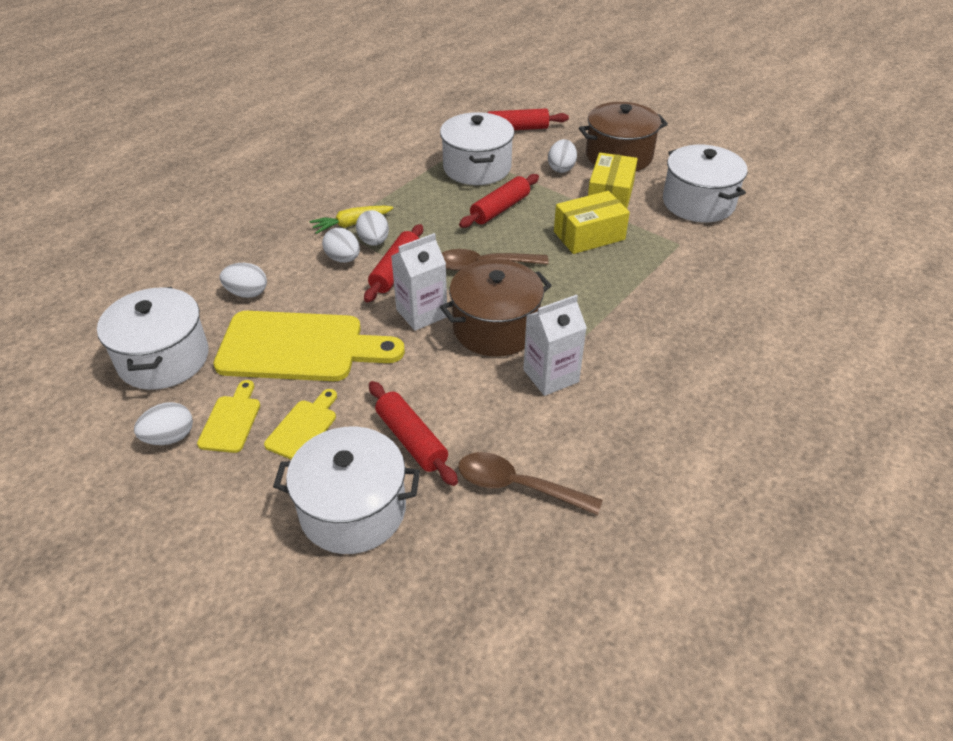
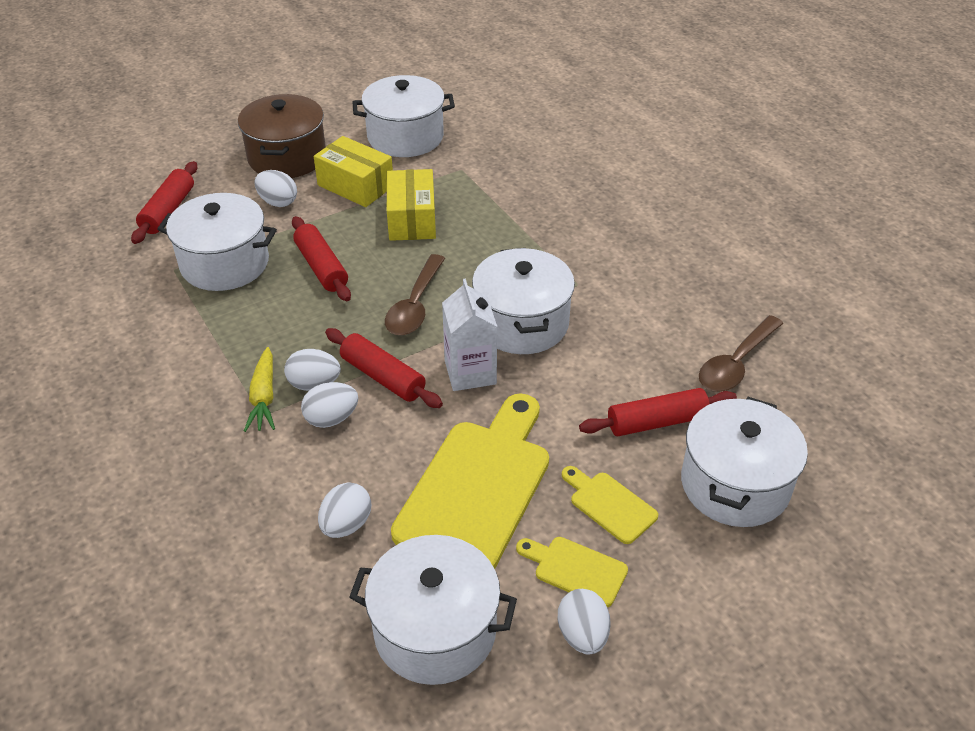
camera: 70 degrees left, 0 degrees up
(495, 328) = (522, 323): brown pot -> white pot
(551, 376) = (607, 305): white carton -> none

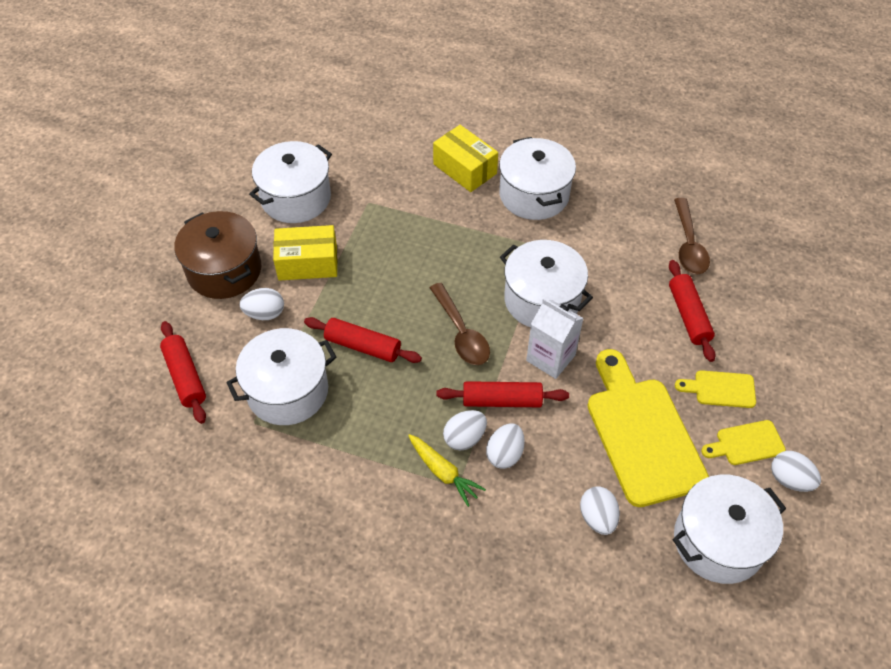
camera: 40 degrees left, 10 degrees up
(412, 219) = (381, 266): yellow box -> yellow box (465, 169)
(657, 422) = (688, 315): red rolling pin -> red rolling pin turned 45 degrees counterclockwise
(735, 484) = (766, 327): white pot -> white pot (534, 195)

